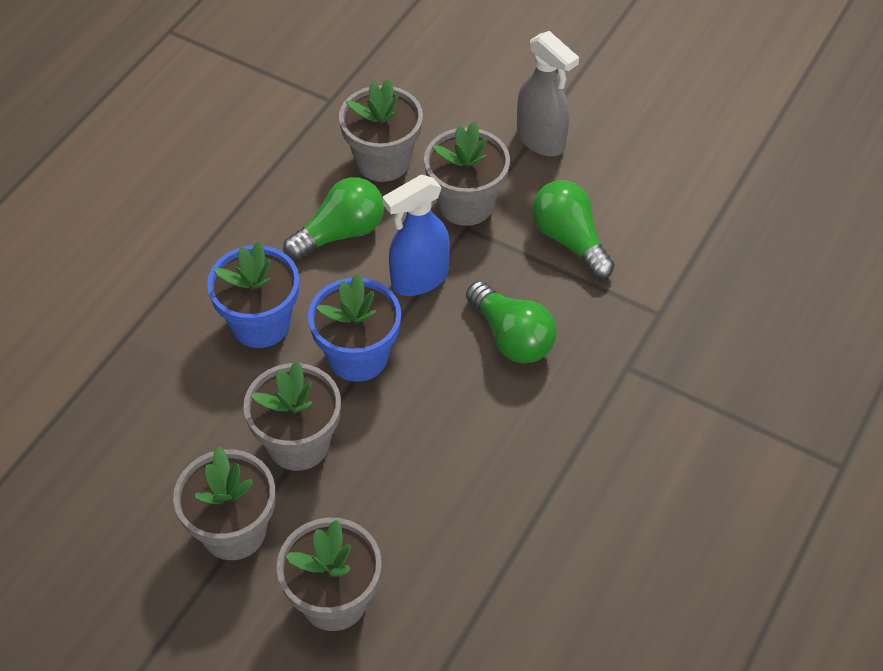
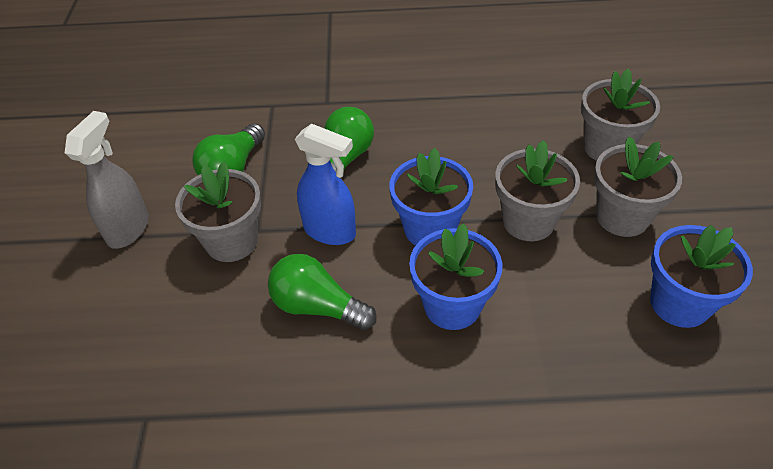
camera: 120 degrees left, 5 degrees down
(110, 495) = (679, 303): none -> blue flower pot
(383, 161) = (211, 323): grey flower pot -> none

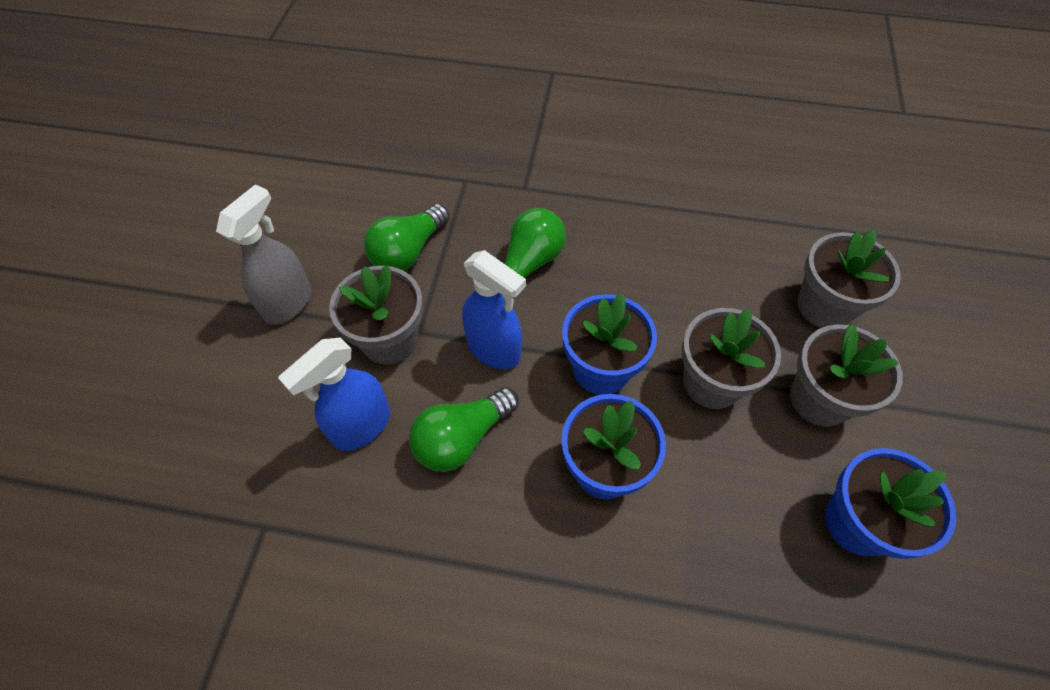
camera: 10 degrees right, 10 degrees up
(221, 316) = (361, 426): none -> blue spray bottle
(318, 307) = (462, 438): green light bulb -> green light bulb turned 75 degrees counterclockwise

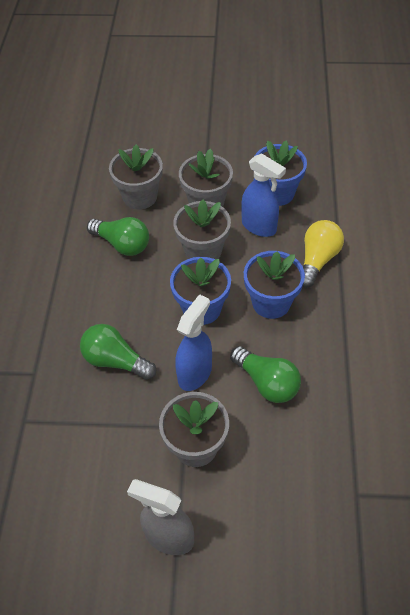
camera: 95 degrees left, 5 degrees down
(361, 426) = (270, 449): blue spray bottle -> blue spray bottle (259, 226)
(408, 251) = (107, 451): green light bulb -> green light bulb (122, 244)
(692, 565) = (317, 260): none -> yellow light bulb

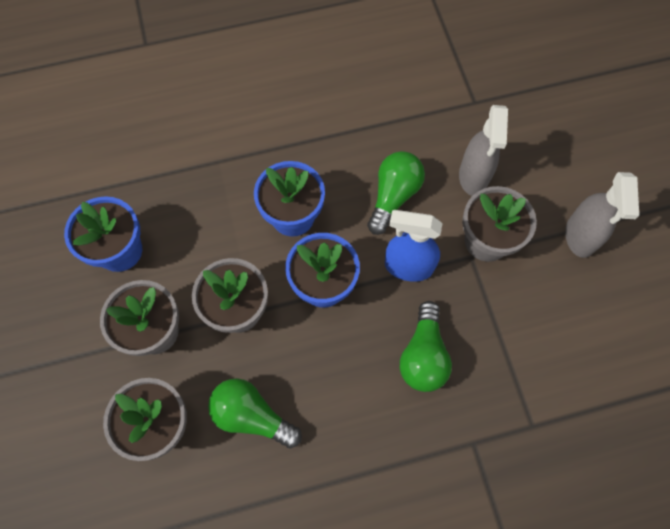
camera: 110 degrees left, 15 degrees up
(122, 244) = (252, 416): green light bulb -> green light bulb turned 75 degrees counterclockwise
(259, 226) = (182, 257): blue spray bottle -> none
(267, 459) = (473, 177): none -> grey spray bottle
(317, 260) = (219, 183): yellow light bulb -> none

